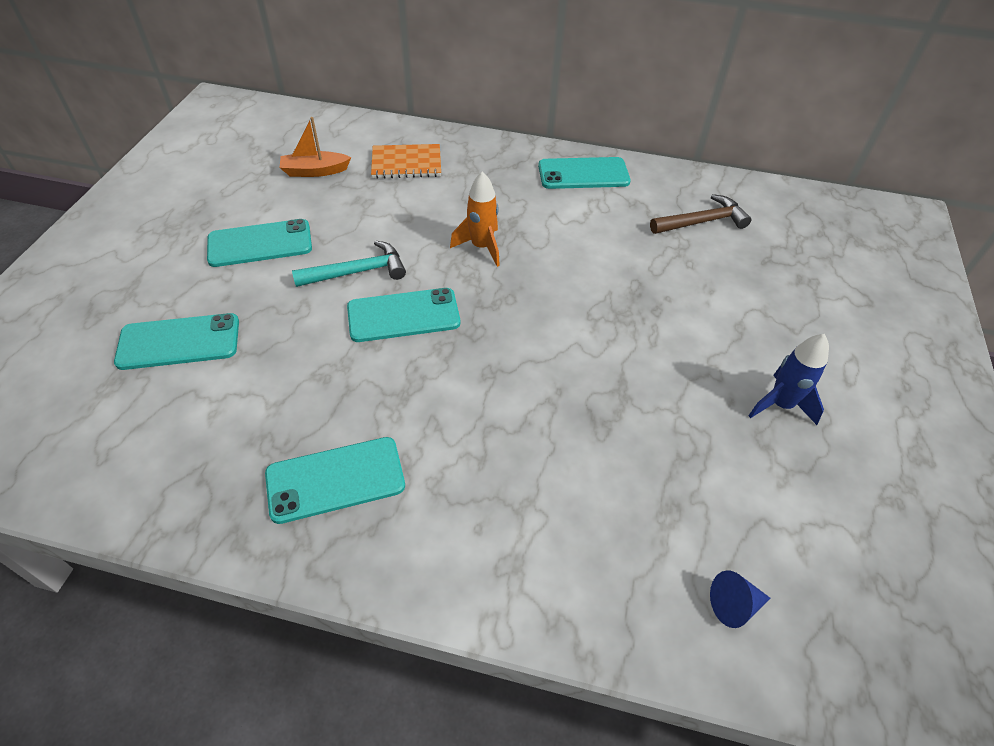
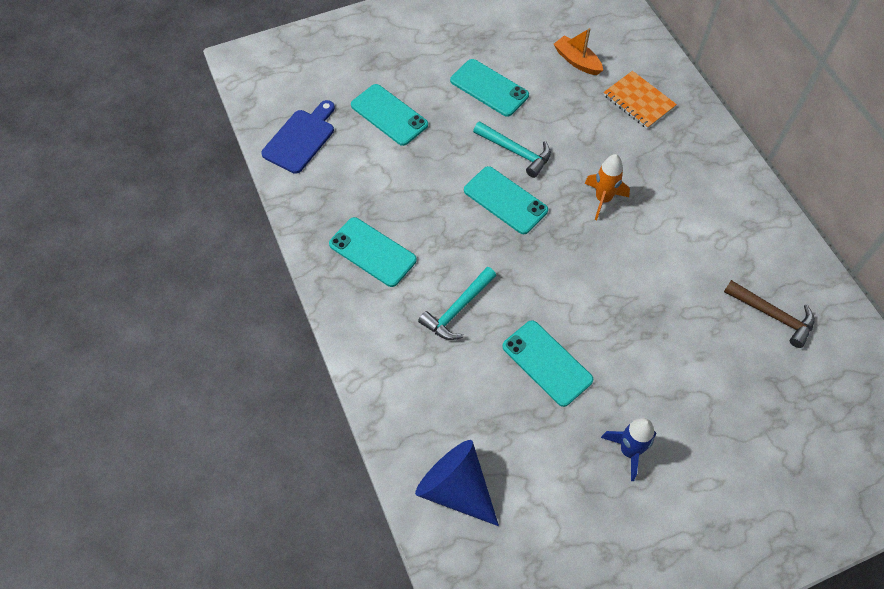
camera: 55 degrees right, 10 degrees up
(89, 450) = (301, 138): none -> blue cutting board
(495, 444) = (457, 310): none -> turquoise hammer
(583, 174) = (745, 209): turquoise phone -> turquoise phone (547, 363)
(734, 605) = (456, 488): blue cone -> blue cone, size x2.15

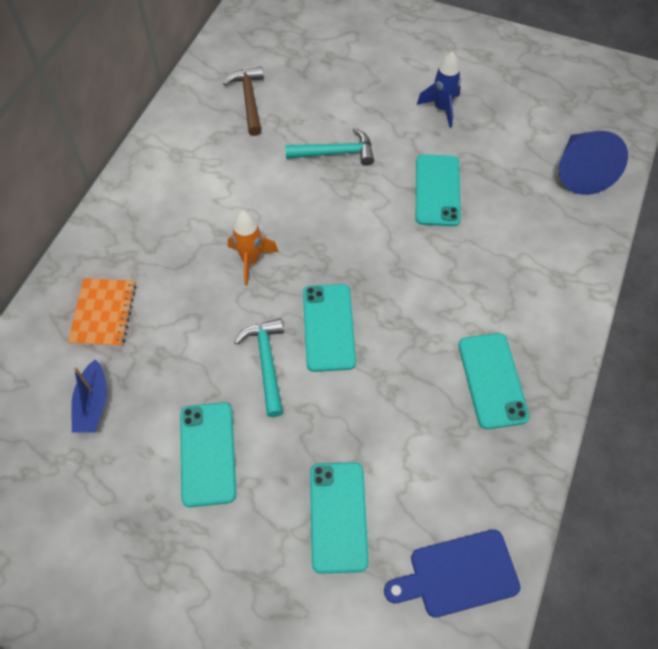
camera: 135 degrees left, 0 degrees up
(457, 310) = (465, 275): turquoise hammer -> turquoise hammer (336, 153)
(577, 61) = (93, 404): orange boat -> blue boat

